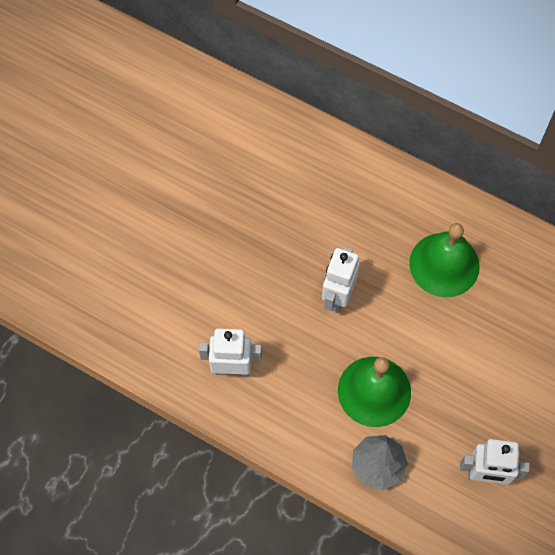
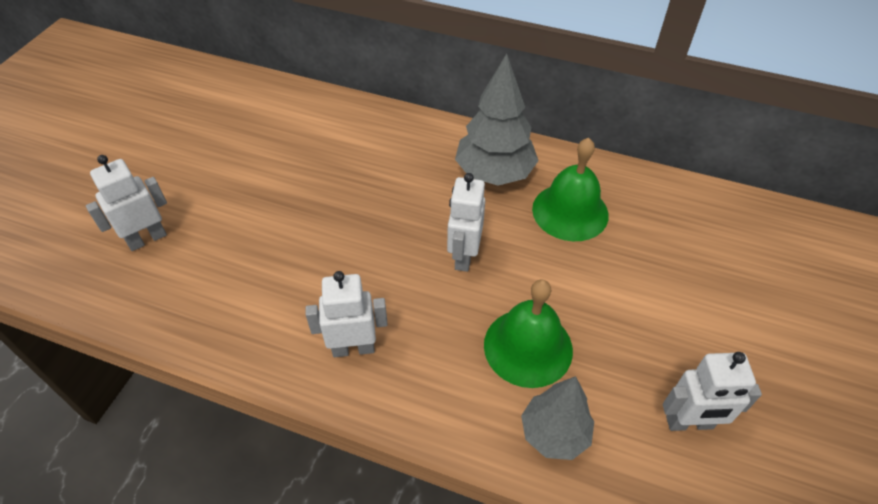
camera: 10 degrees left, 15 degrees down
(64, 235) = (147, 239): none -> white robot
(384, 211) = (494, 173): none -> grey tree

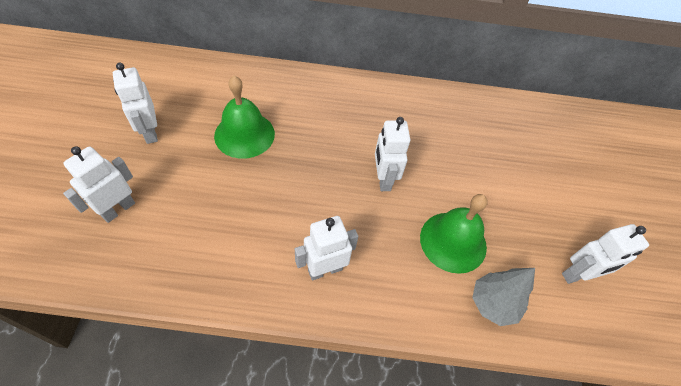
camera: 20 degrees left, 5 degrees up
(208, 161) = (150, 132): none -> white robot
(494, 173) = (384, 110): grey tree -> none
(570, 211) = (447, 132): green bell -> green bell (244, 134)

